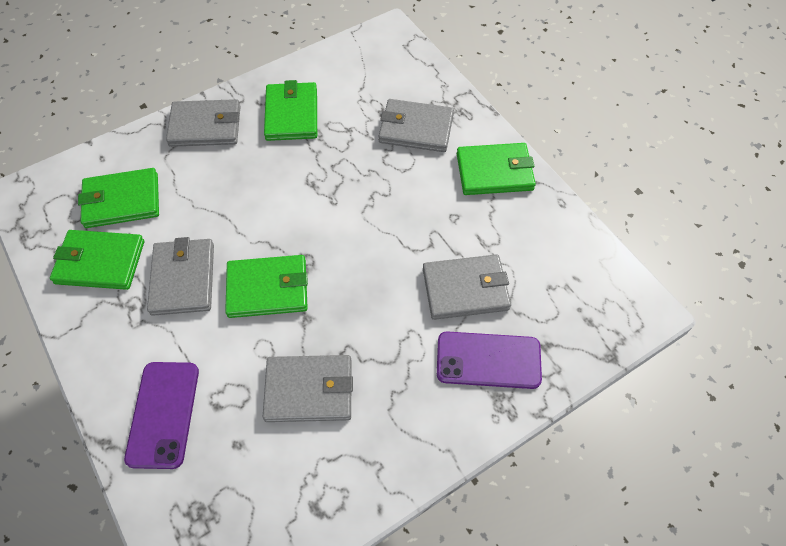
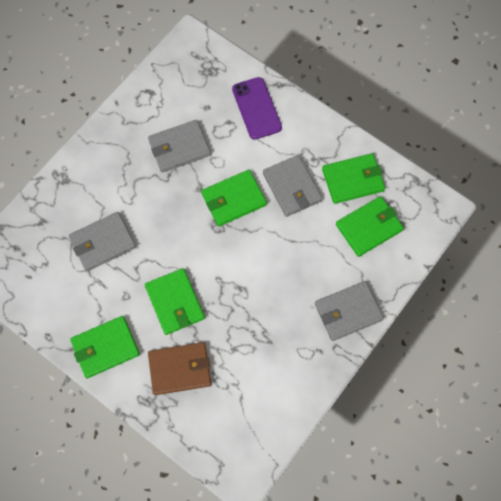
camera: 160 degrees right, 10 degrees up
(291, 114) = (286, 348): green wallet -> green wallet (175, 302)
(416, 129) = (180, 369): grey wallet -> brown wallet
(488, 360) = (76, 200): purple phone -> none

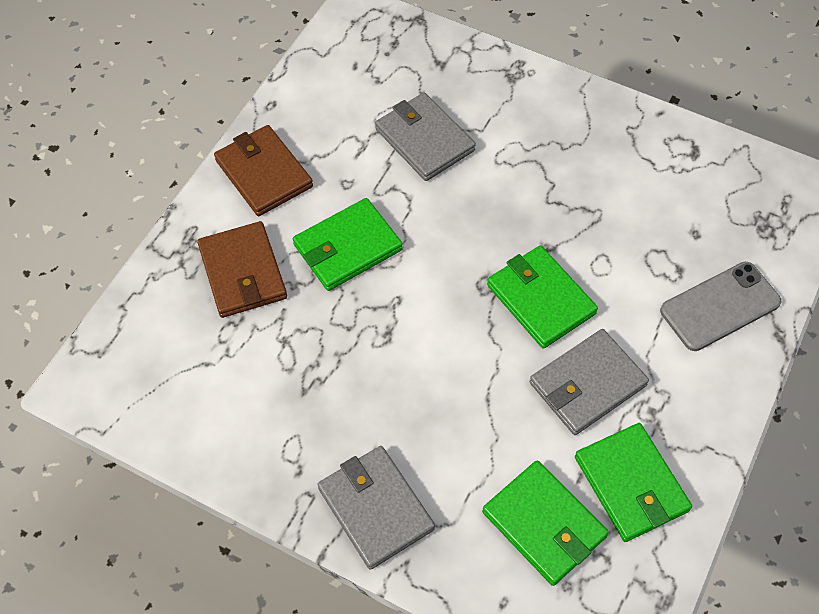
camera: 80 degrees right, 10 degrees down
(105, 348) = (263, 173): green wallet -> brown wallet
(179, 148) = (609, 208): grey wallet -> none
(256, 108) = (720, 306): purple phone -> grey phone

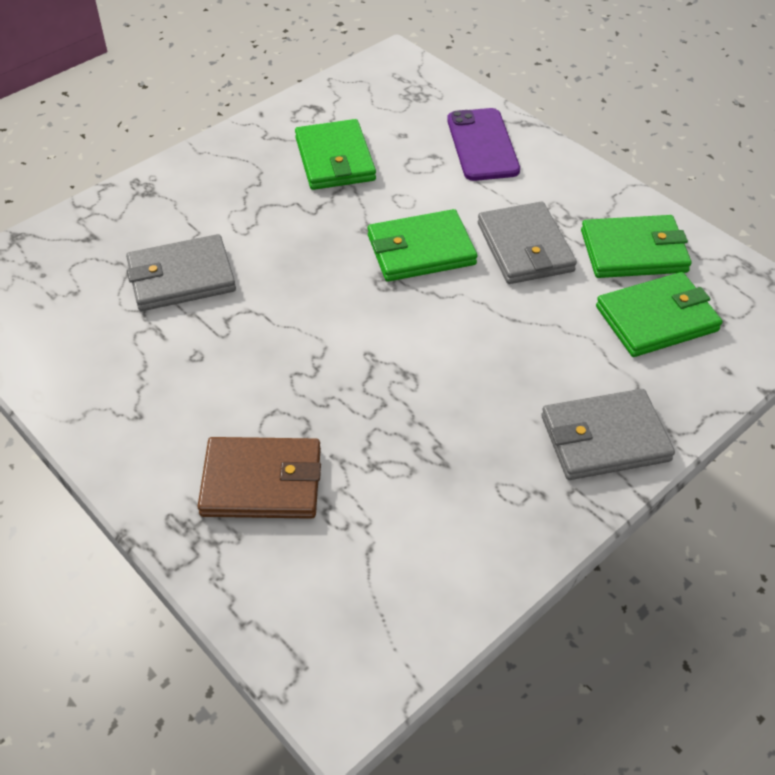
camera: 70 degrees left, 10 degrees down
(263, 173) = (133, 427): brown wallet -> none
(347, 247) = (281, 377): green wallet -> green wallet (335, 159)
(720, 306) = (482, 145): grey phone -> purple phone

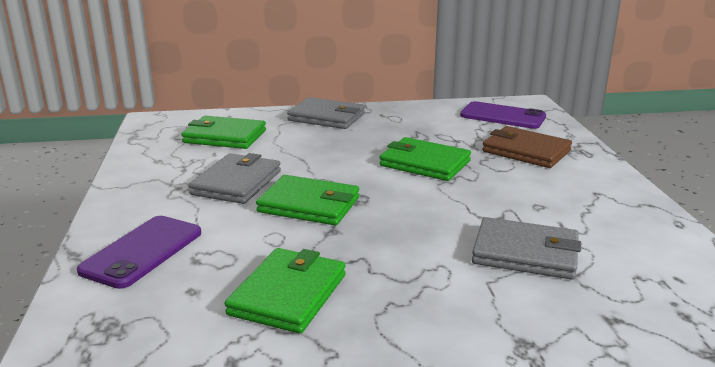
camera: 145 degrees left, 25 degrees down
(355, 597) = (502, 116): none -> purple phone
(633, 251) = (176, 160): green wallet -> green wallet (424, 163)

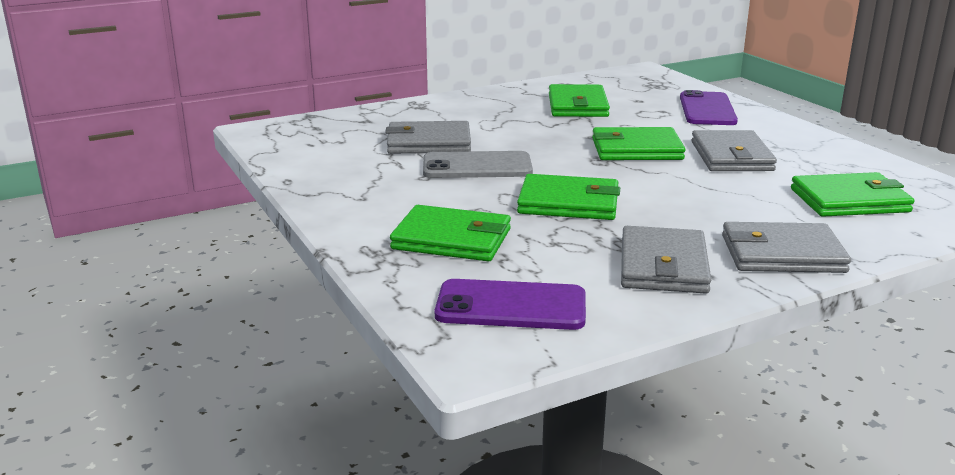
camera: 160 degrees right, 0 degrees up
(402, 121) = (663, 266): none -> grey wallet
(482, 210) = (477, 166): none -> grey phone
(526, 151) = (452, 239): brown wallet -> green wallet

